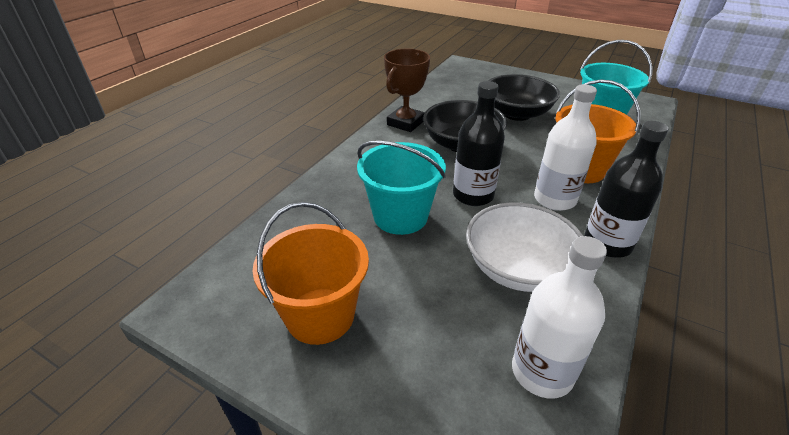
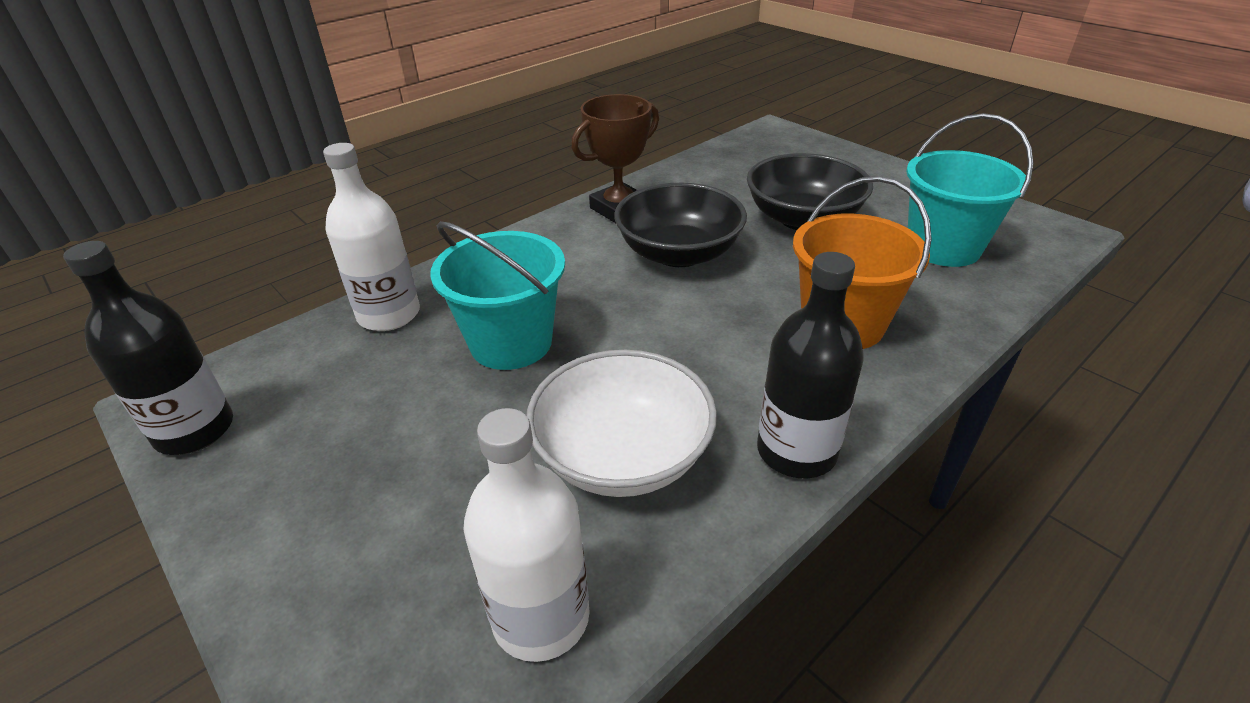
camera: 20 degrees right, 0 degrees up
(320, 315) = (310, 454): orange bucket -> none
(473, 195) = (638, 332): black bottle -> black bottle (195, 430)
(554, 199) = (761, 363): white bottle -> white bottle (389, 315)

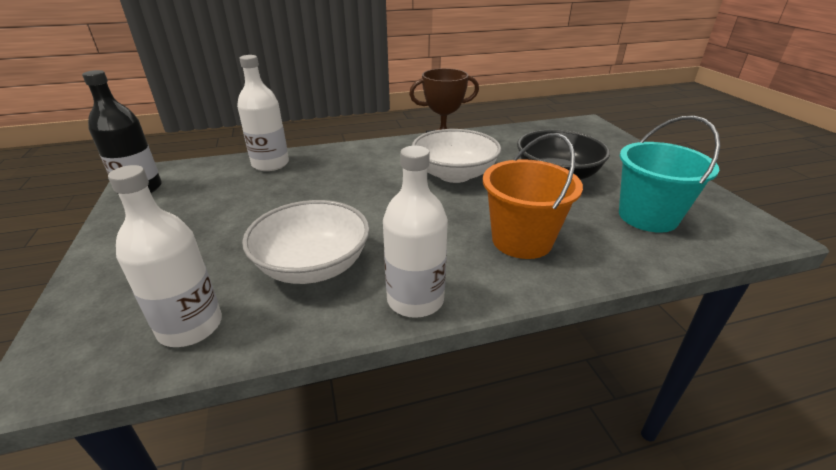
camera: 25 degrees right, 5 degrees down
(511, 343) = (314, 193): turquoise bucket -> none
(679, 253) = (454, 174): black bowl -> white bowl
(796, 451) = (415, 300): black bottle -> white bottle

